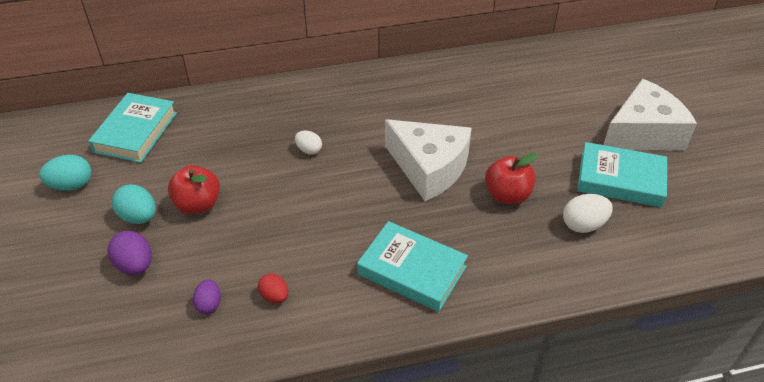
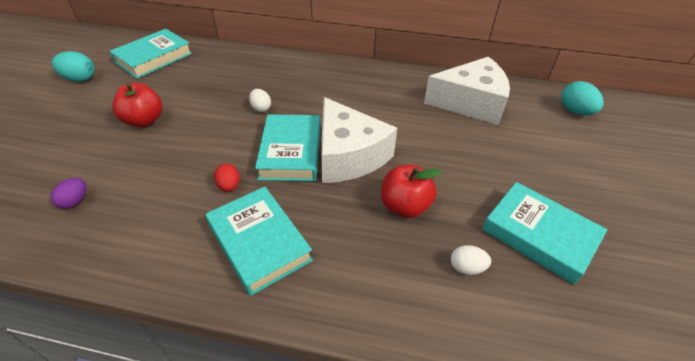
camera: 25 degrees right, 0 degrees up
(135, 265) = (59, 149): purple egg -> none
(139, 217) = (97, 115): turquoise egg -> turquoise egg (575, 111)
(274, 296) = (128, 216): red egg -> red egg (229, 186)
(374, 183) = (291, 152): none -> turquoise book
(583, 225) = (466, 268): white egg -> white egg, size x0.66
(643, 133) = (594, 196): white cheese -> white cheese (470, 103)

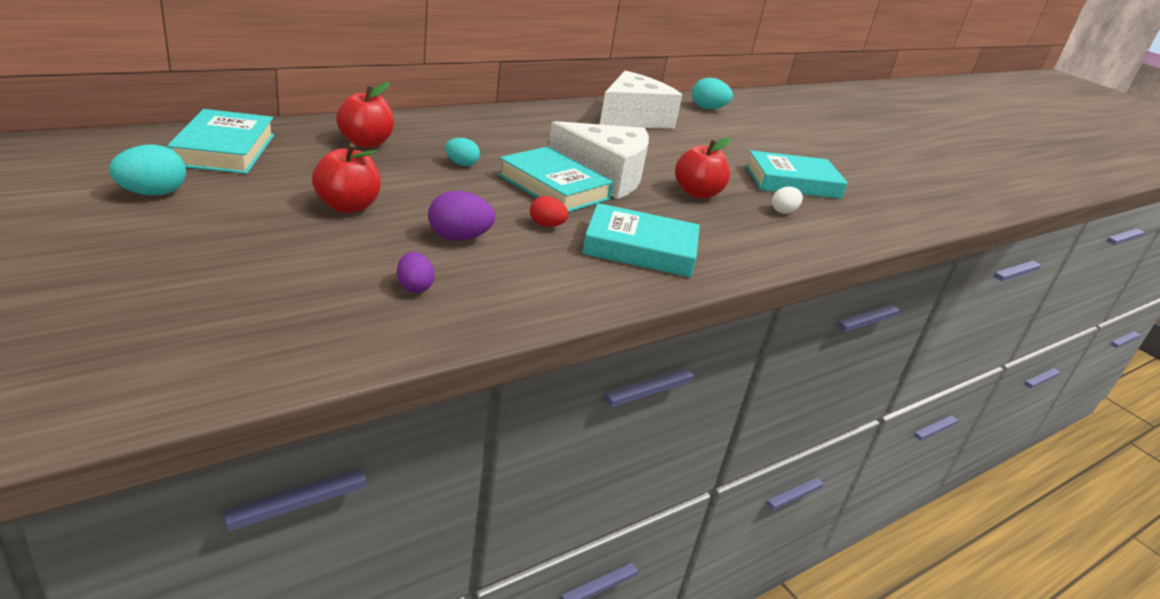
camera: 50 degrees left, 15 degrees down
(160, 172) = (459, 237): none -> purple egg
(231, 72) = (366, 143): none -> red apple
(261, 108) = (461, 164): white egg -> turquoise egg

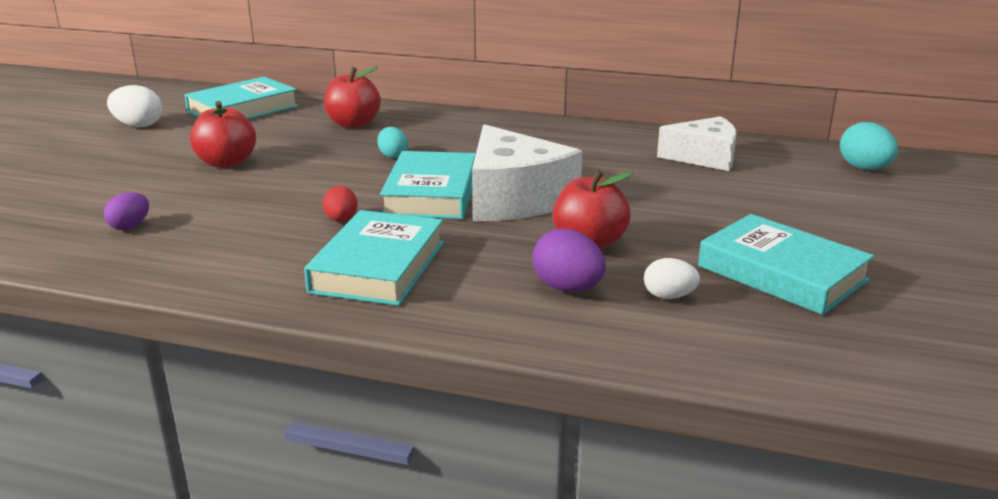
camera: 55 degrees right, 5 degrees down
(152, 193) = (138, 125): turquoise egg -> white egg
(459, 237) = (246, 206): purple egg -> purple egg (567, 288)
(633, 118) = (704, 158): white cheese -> white cheese, size x0.67
(640, 248) = (378, 267): turquoise book -> turquoise book turned 45 degrees clockwise

